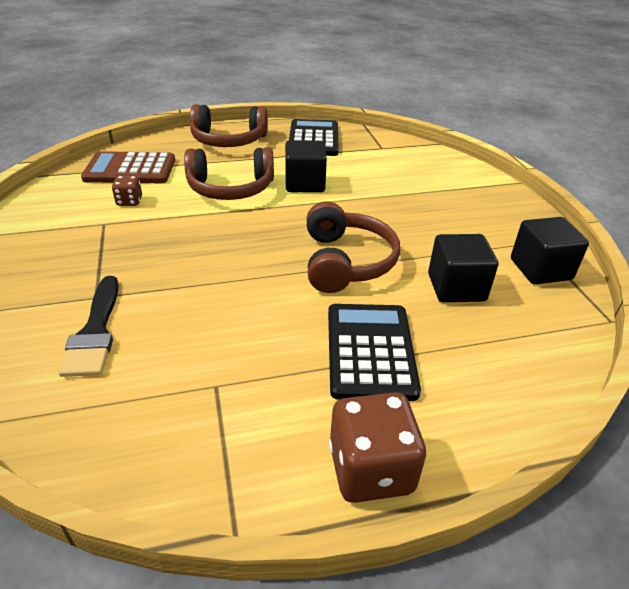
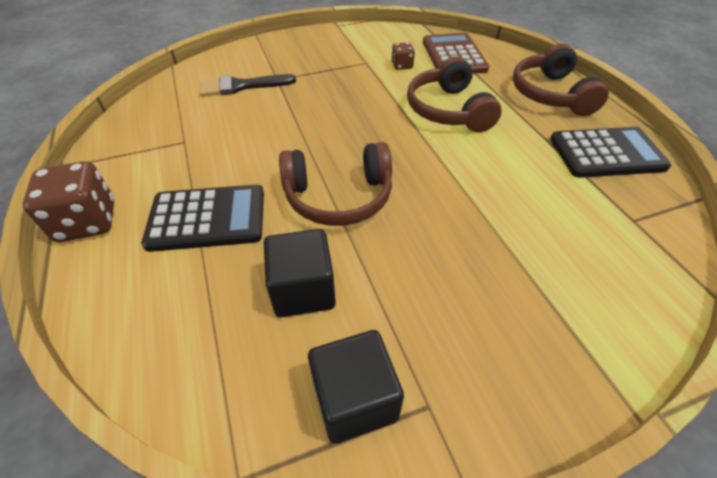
camera: 85 degrees right, 10 degrees up
(304, 184) = (484, 156): black cube -> none

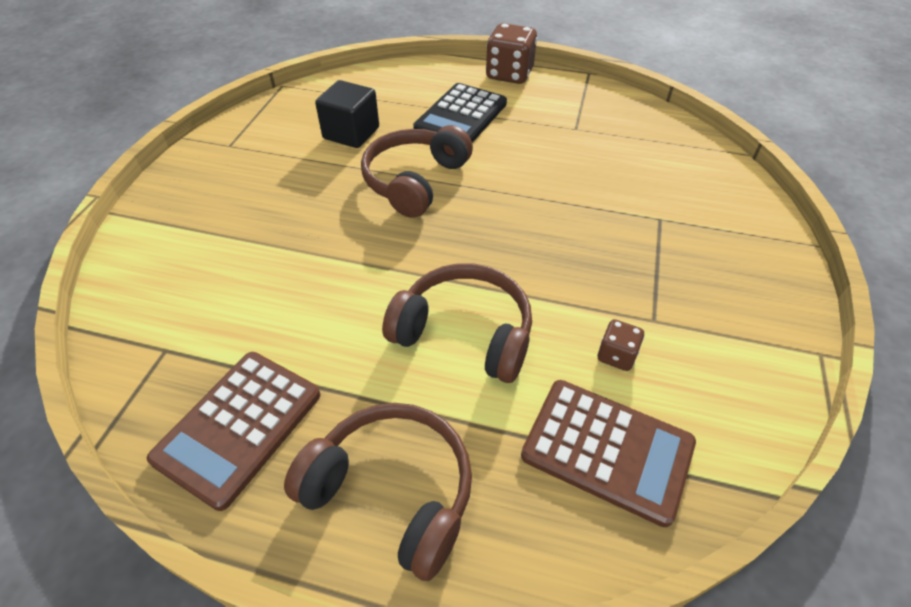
camera: 125 degrees right, 0 degrees up
(241, 86) = (659, 187): black brush -> none
(355, 399) = (266, 125): black cube -> none
(606, 153) = (239, 426): black calculator -> brown calculator

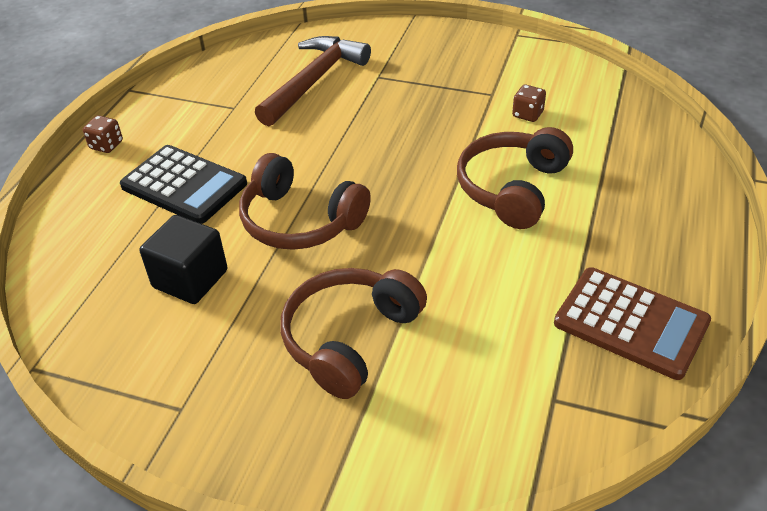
camera: 85 degrees left, 5 degrees down
(392, 491) = (665, 226): brown headphones -> brown headphones (350, 338)
(509, 74) = (106, 145): brown dice -> brown dice, size x0.52
(607, 450) = (608, 127): brown calculator -> none
(635, 173) = (314, 81): none -> brown hammer

